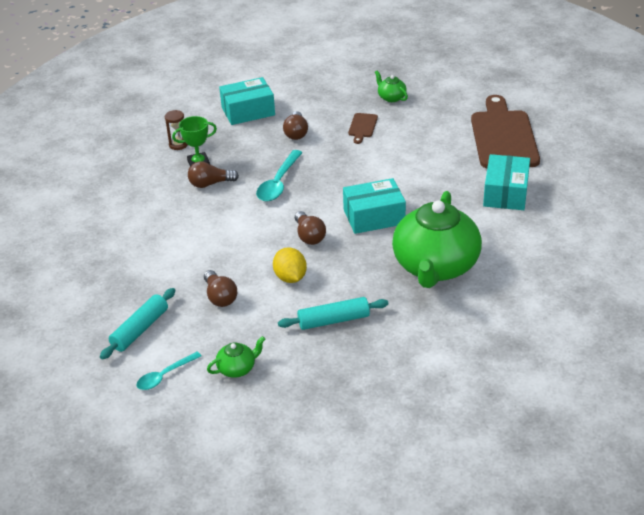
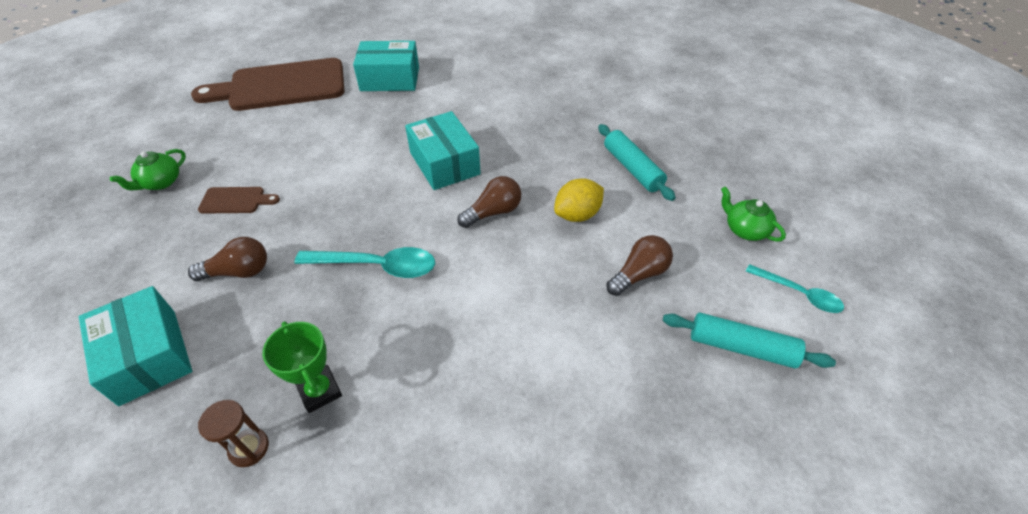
camera: 105 degrees left, 10 degrees up
(210, 184) = (382, 355): brown light bulb -> none
(435, 267) = (522, 111): green teapot -> none

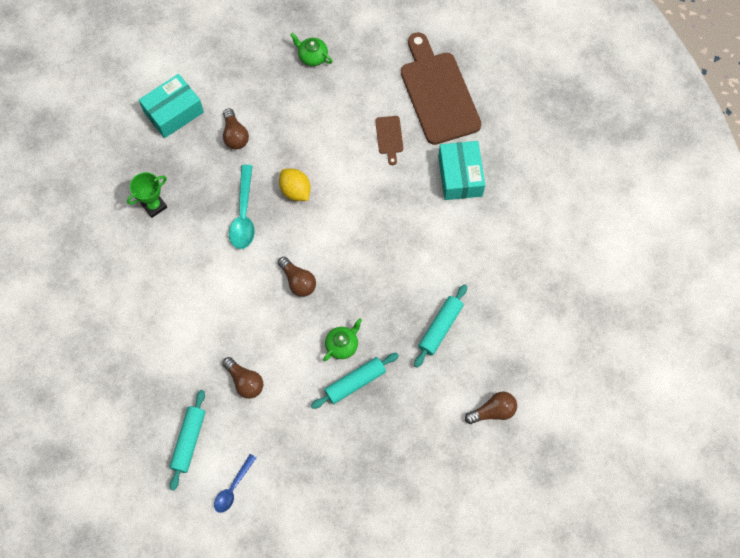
camera: 85 degrees right, 20 degrees up
(235, 200) = (298, 110): brown cutting board -> brown cutting board (389, 137)
(249, 448) = (122, 182): brown hourglass -> none
(444, 163) = (349, 239): turquoise box -> none
(565, 103) = (440, 328): none -> turquoise rolling pin
(577, 215) = (299, 340): yellow lemon -> yellow lemon (295, 191)
(655, 77) = (493, 411): none -> brown light bulb
(745, 229) = (292, 462): green teapot -> green teapot (342, 345)
(799, 294) = (233, 488): turquoise spoon -> blue spoon

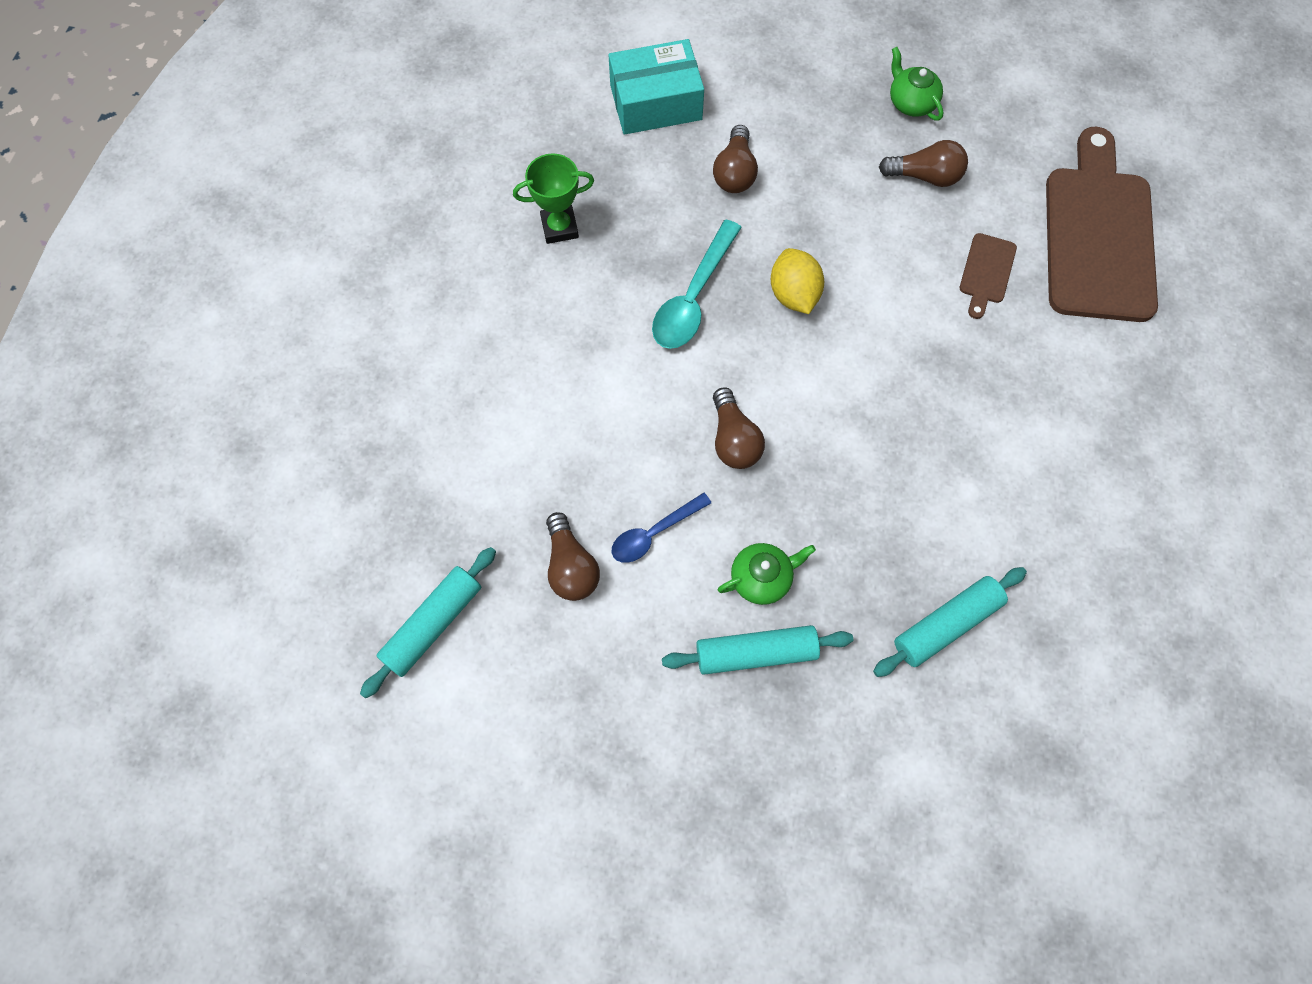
camera: 25 degrees right, 0 degrees up
(233, 488) = (466, 740): blue spoon -> blue spoon (653, 533)
(460, 176) = (1084, 382): turquoise box -> none
(493, 411) = (984, 820): brown light bulb -> brown light bulb (925, 176)

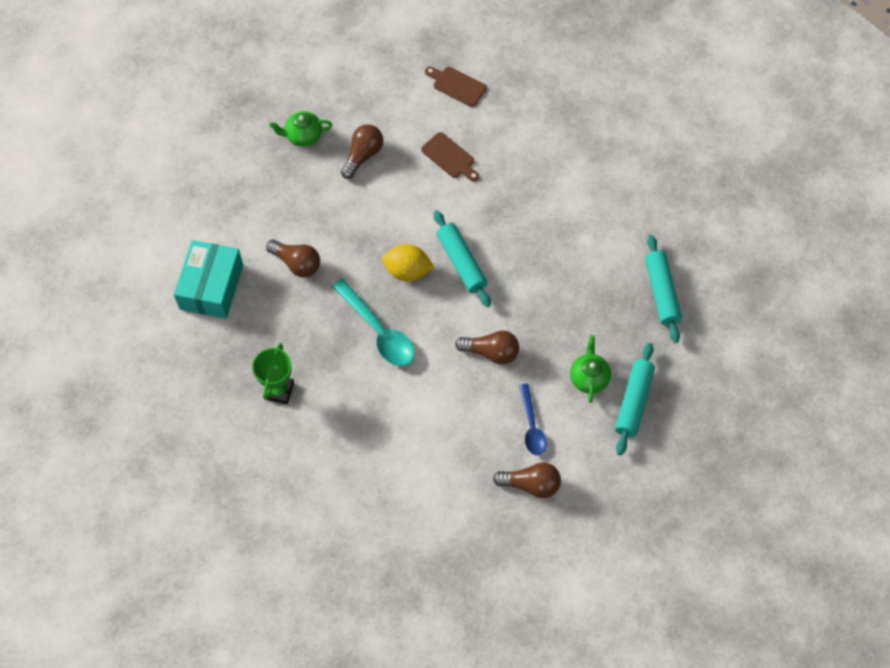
camera: 65 degrees left, 5 degrees down
(433, 624) = (531, 584): turquoise rolling pin -> turquoise rolling pin (461, 263)
(1098, 235) = (457, 85): brown cutting board -> brown cutting board, size x0.43

